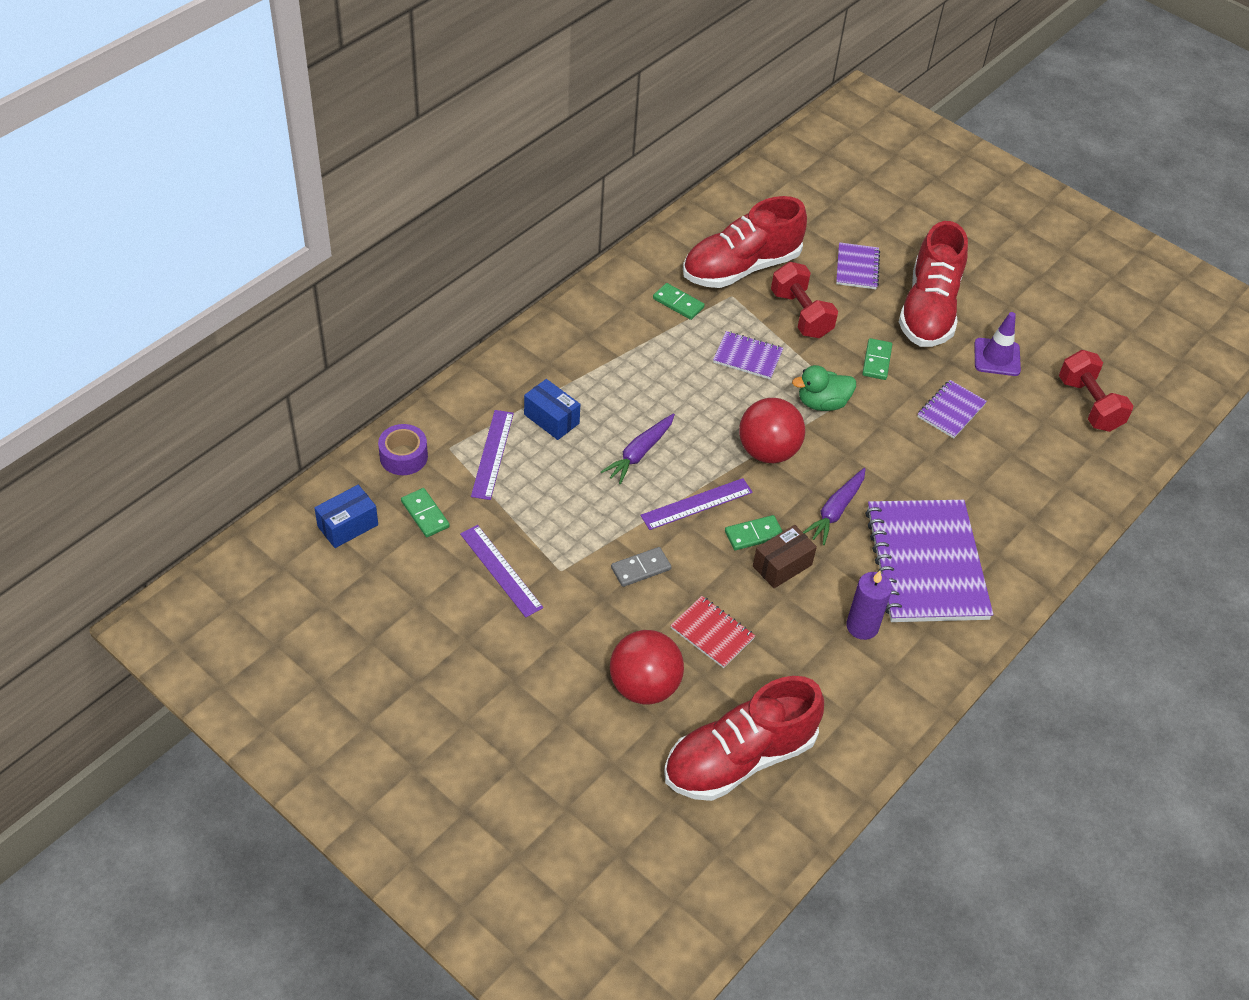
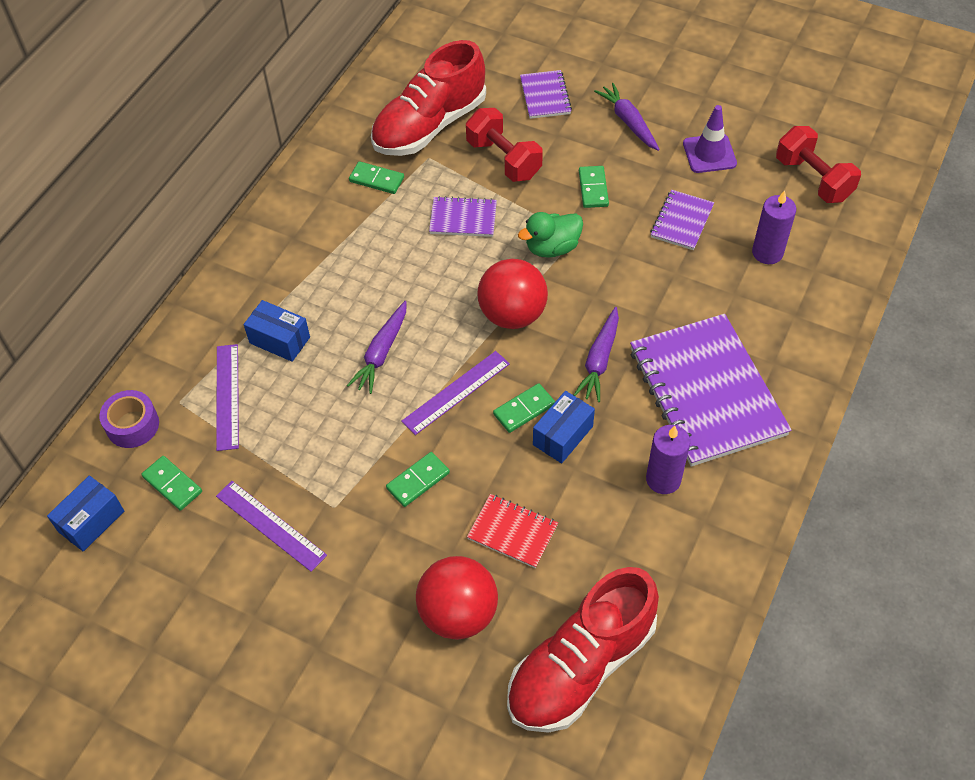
camera: 10 degrees left, 5 degrees up
(640, 568) = (418, 480): grey domino -> green domino
(782, 565) = (562, 435): brown box -> blue box
(929, 310) = (628, 122): red shoe -> purple carrot
(1023, 458) = (767, 253): none -> purple candle

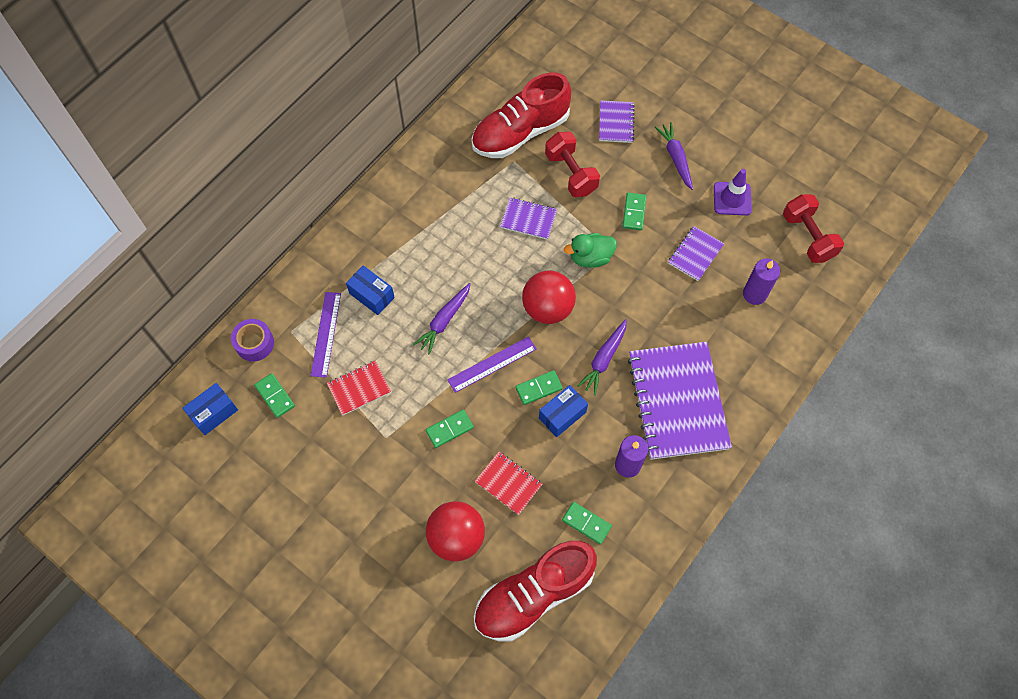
camera: 10 degrees right, 10 degrees up
(270, 525) = (338, 442): purple ruler -> none
(285, 454) = (359, 388): none -> red notebook
(376, 179) = (470, 173): green domino -> green domino (586, 523)

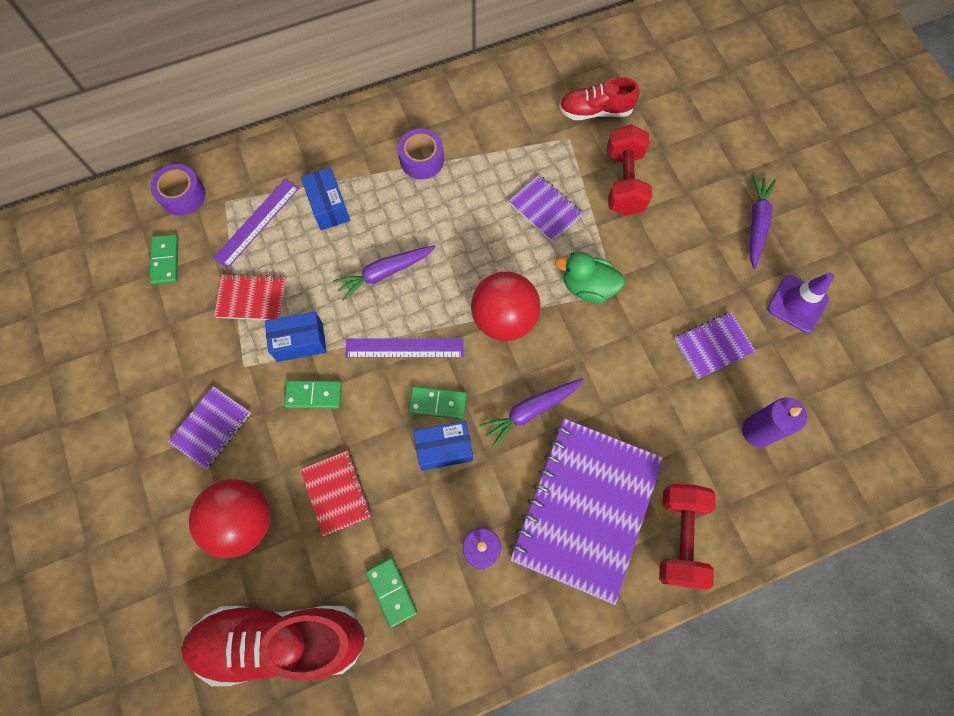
camera: 30 degrees right, 5 degrees up
(214, 413) = (97, 245): blue box -> blue box (300, 342)
(418, 228) = (422, 160): none -> purple tape
(520, 133) = (595, 111): red shoe -> red shoe, size x0.56
(616, 123) = (710, 151): purple notebook -> purple notebook (211, 427)
(634, 212) = (669, 261): green domino -> none
(807, 237) = (866, 397): red dumbbell -> red dumbbell (679, 537)

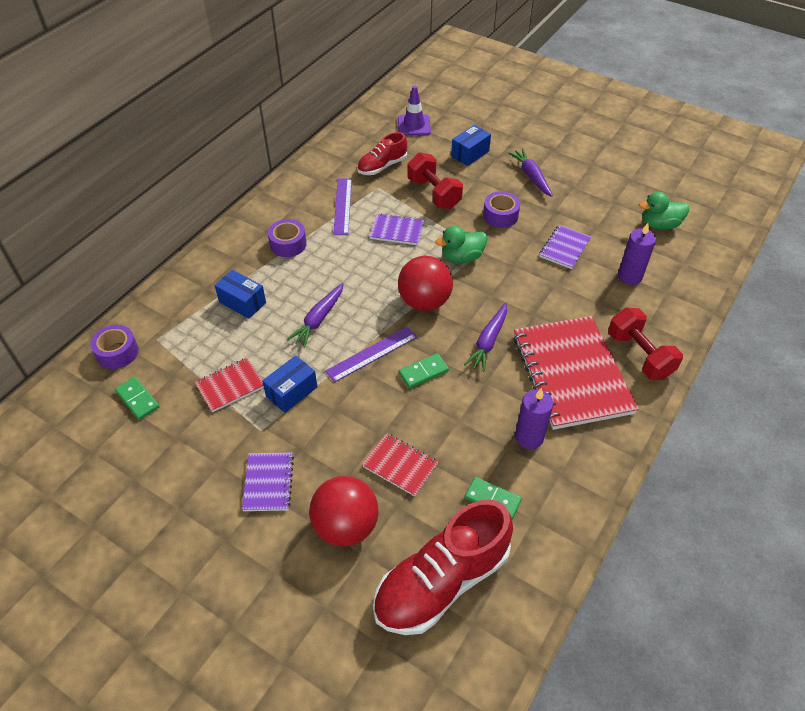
camera: 35 degrees left, 20 degrees down
(257, 222) = (194, 339): purple ruler -> purple ruler (342, 206)
(314, 395) = (330, 417): green domino -> none
(444, 449) = (451, 395): blue box -> blue box (470, 154)
(586, 508) = (571, 374): purple notebook -> red notebook
(675, 257) = (500, 215): none -> purple tape
(797, 304) = (591, 203): purple traffic cone -> purple traffic cone (414, 125)
(857, 385) = (659, 225): none -> green duck

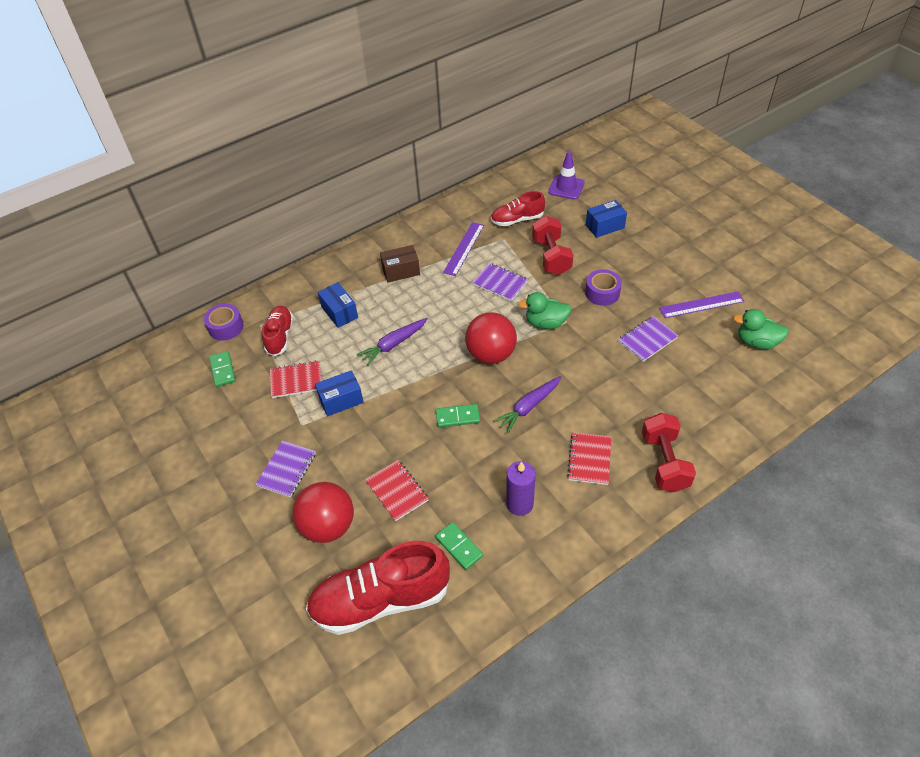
camera: 25 degrees right, 0 degrees up
(187, 345) = (280, 336): none -> red shoe
(288, 244) = (401, 271): purple tape -> brown box
(371, 354) = (422, 387): purple ruler -> purple ruler (701, 304)
(531, 176) = (652, 262): purple carrot -> none
(571, 374) = (589, 459): red notebook -> red notebook, size x0.47
(630, 276) = (697, 384): purple candle -> none

